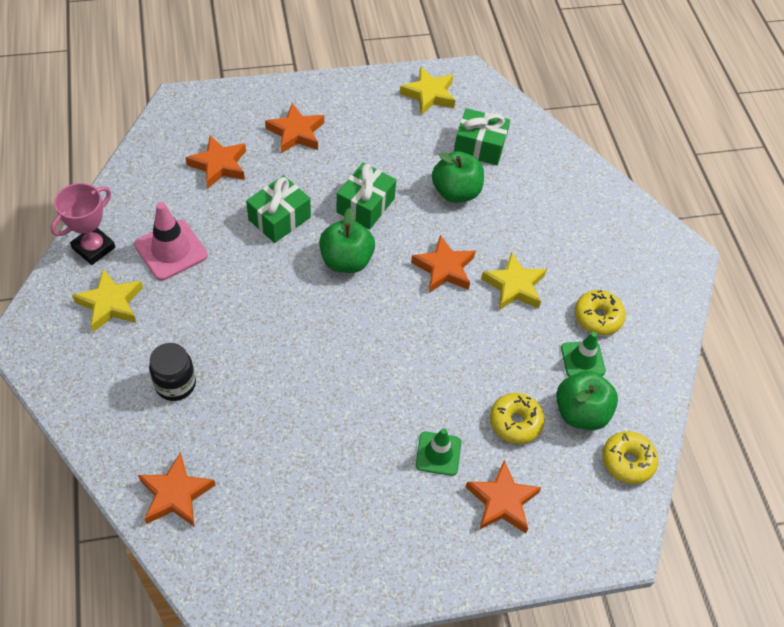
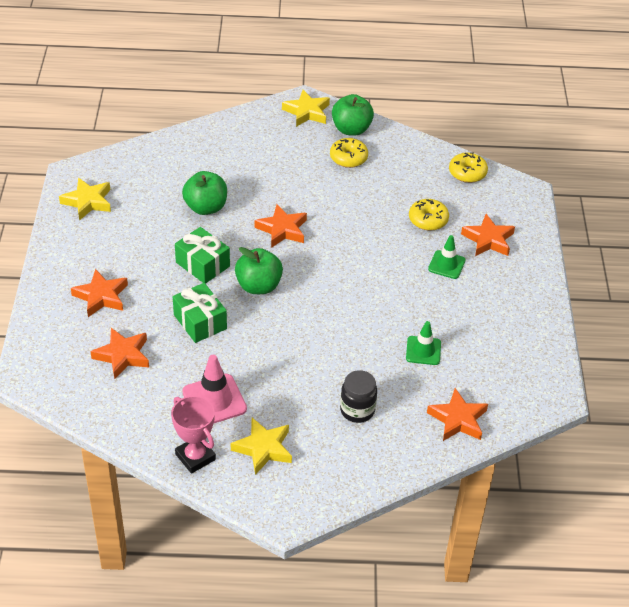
camera: 75 degrees left, 10 degrees down
(479, 146) = (160, 183): green gift -> none
(514, 286) = (309, 194): yellow star -> yellow star (307, 112)
(580, 412) = (426, 186): green apple -> green apple (351, 129)
(582, 359) = (383, 174): green traffic cone -> green traffic cone (423, 350)

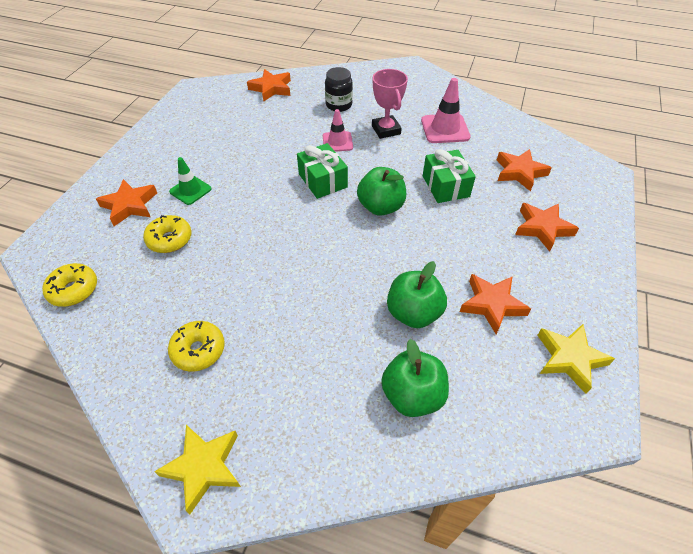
camera: 160 degrees left, 5 degrees up
(195, 457) = (465, 101): pink trophy -> pink trophy (386, 130)
(202, 264) = (432, 240): green gift -> green gift (323, 181)
(263, 448) = (415, 97): yellow star -> none
(282, 229) = (332, 262): orange star -> orange star (492, 305)
(333, 352) = (337, 142): none -> pink traffic cone
(351, 129) = (160, 406): green apple -> green apple (412, 395)
(423, 350) = (264, 130): green traffic cone -> none

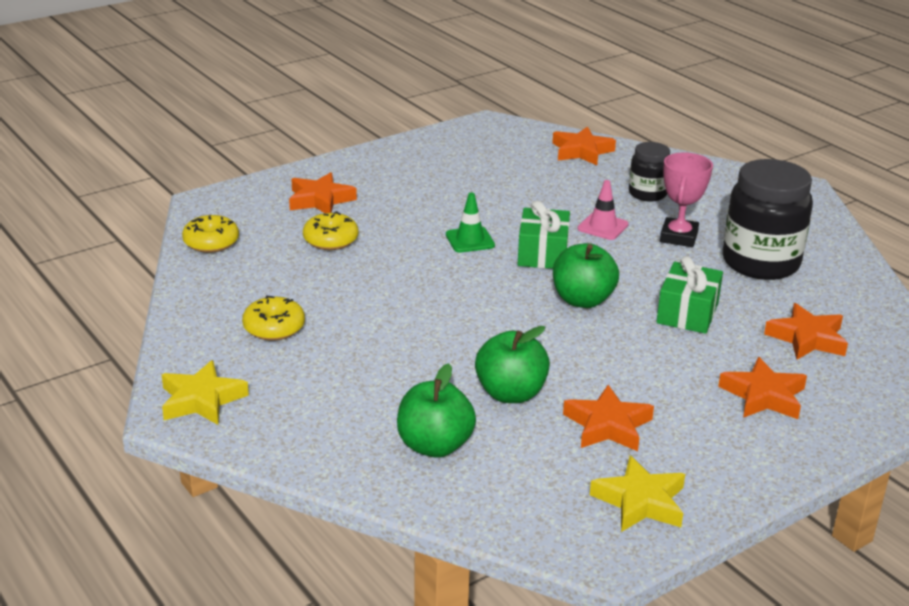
camera: 35 degrees right, 20 degrees down
(190, 190) = (391, 210): green traffic cone -> green traffic cone (470, 240)
(445, 129) = (760, 263): pink traffic cone -> black jar

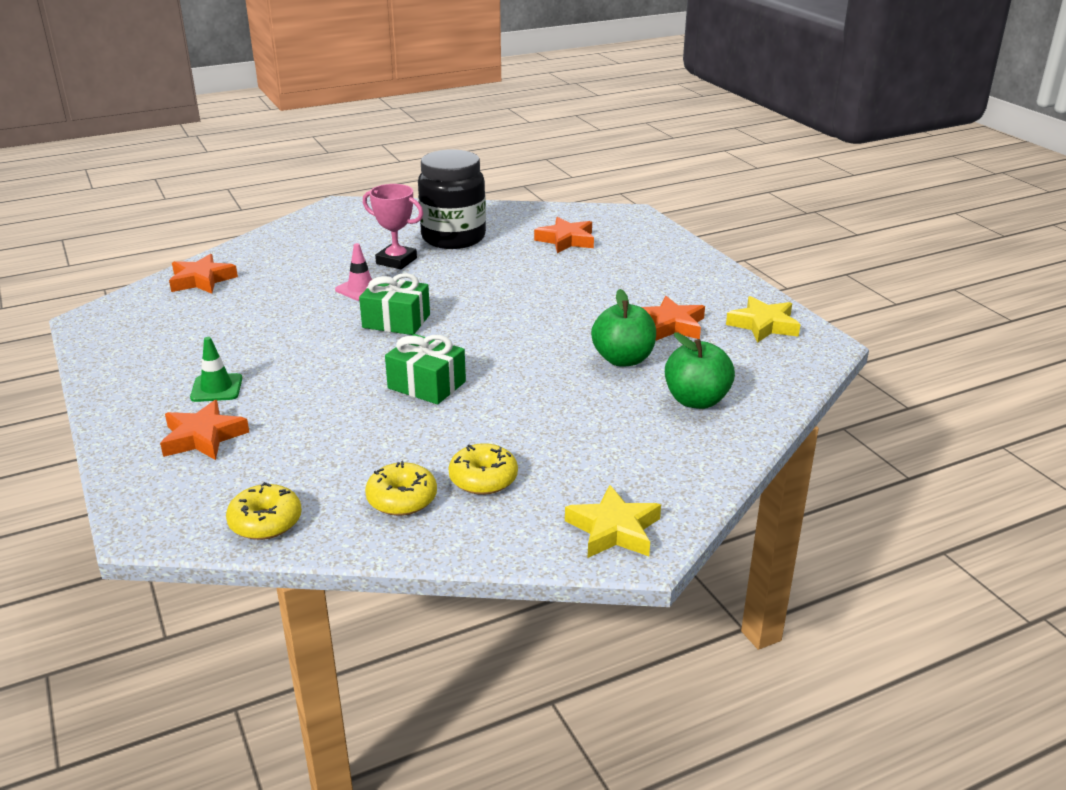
camera: 80 degrees left, 0 degrees up
(330, 240) = (307, 434): yellow donut -> yellow donut (402, 499)
(470, 240) = (351, 354): green traffic cone -> green traffic cone (216, 388)
(582, 300) = (485, 313): green apple -> none
(647, 194) = (311, 262): black jar -> none
(687, 313) = (519, 275): green gift -> green gift (427, 385)
(763, 396) = (637, 266): orange star -> none

